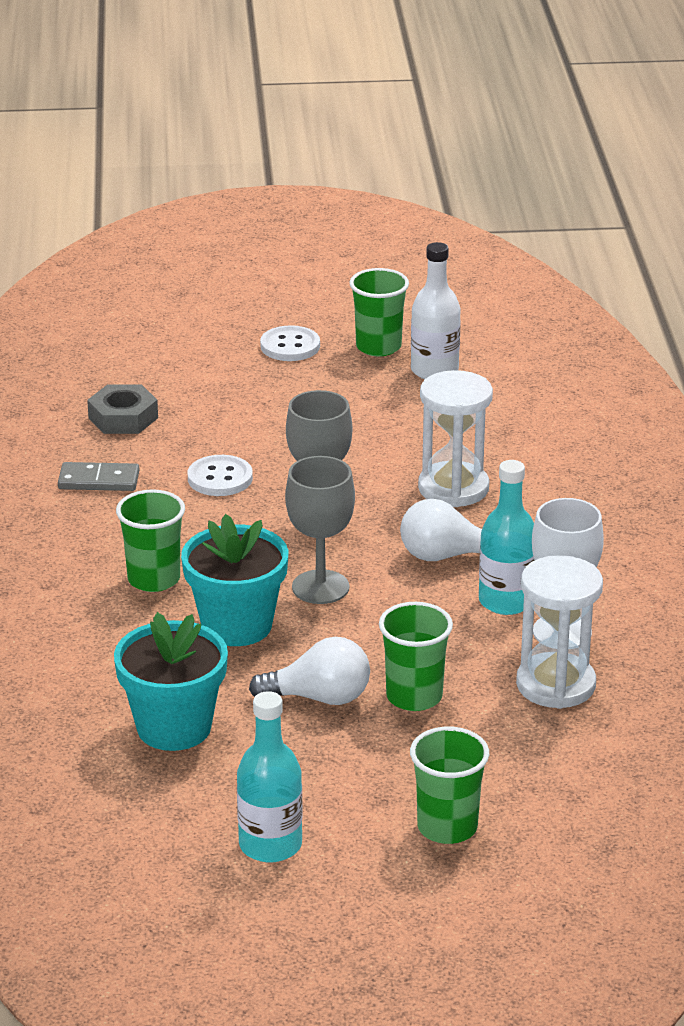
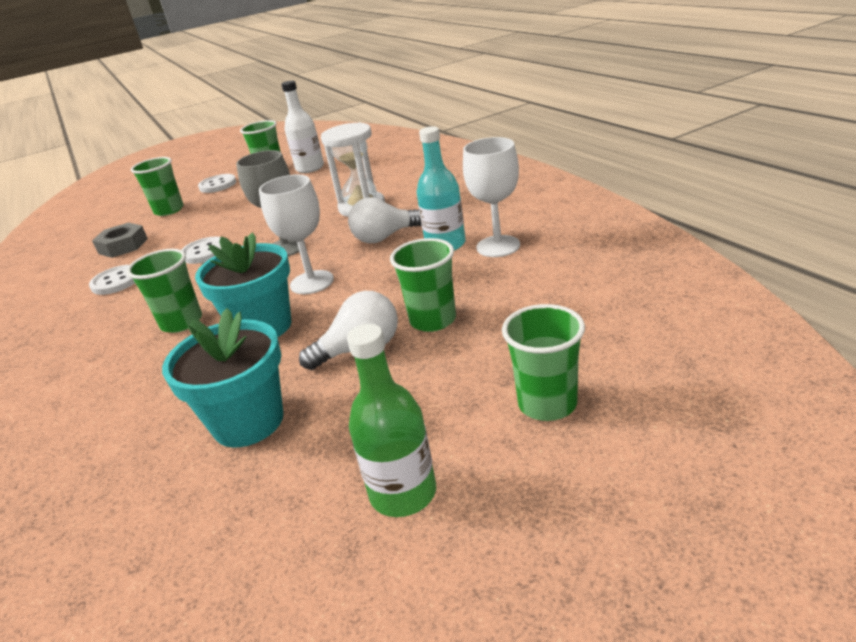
camera: 20 degrees left, 0 degrees up
(99, 480) = (116, 281): grey domino -> white button
(203, 371) = (169, 210): none -> green cup
(270, 845) = (403, 493): turquoise bottle -> green bottle
(320, 587) = (312, 282): grey goblet -> white goblet
(555, 685) = (525, 274): white hourglass -> none

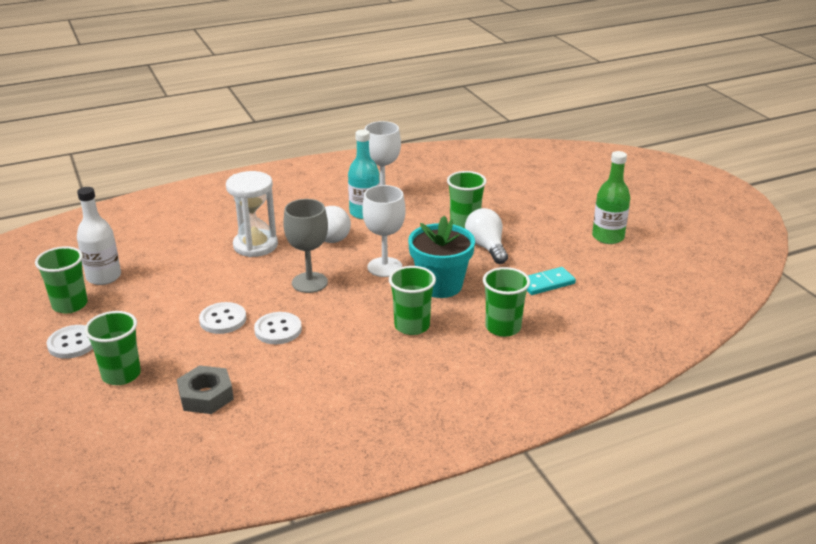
camera: 90 degrees left, 0 degrees up
(116, 281) = (303, 382): white button -> white button (223, 320)
(248, 422) = (546, 283): turquoise flower pot -> turquoise domino
(547, 404) = (554, 199): green cup -> green cup (503, 327)

